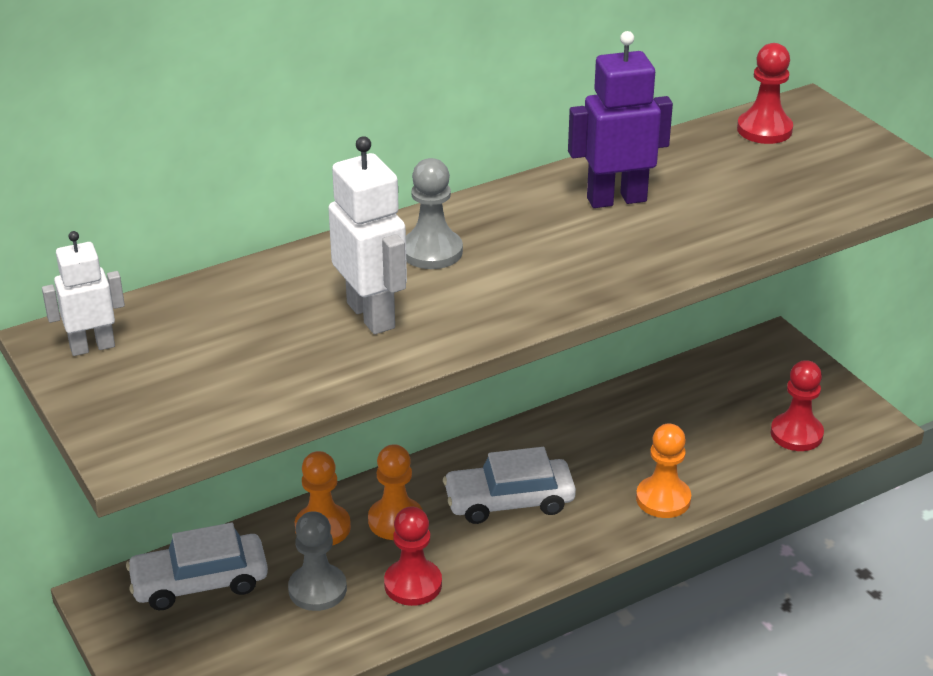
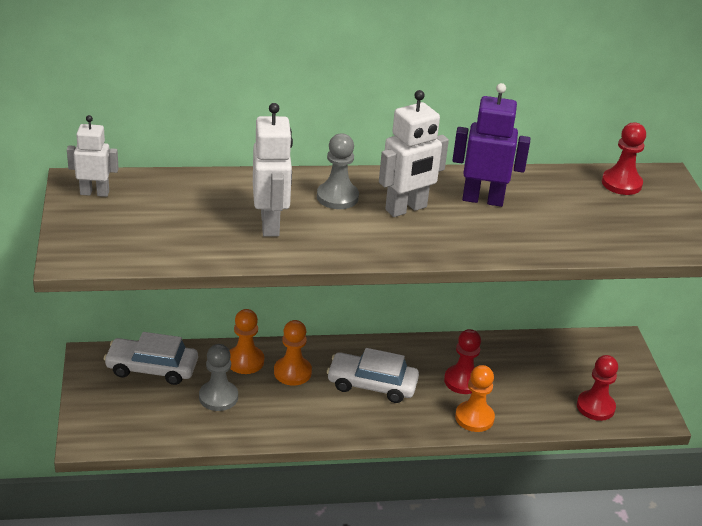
camera: 20 degrees right, 0 degrees up
(413, 584) = (278, 414): red pawn -> red pawn (462, 381)
(531, 240) = (406, 209): none -> white robot

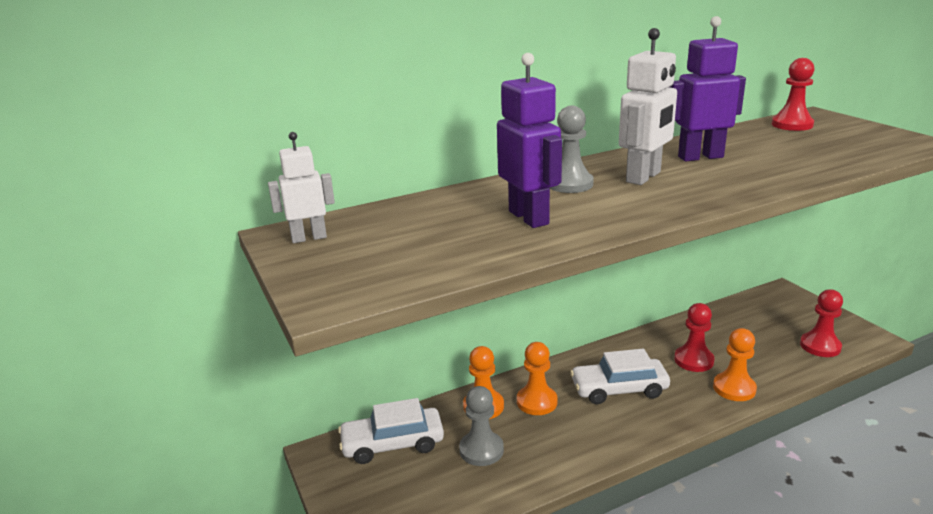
camera: 15 degrees left, 10 degrees down
(270, 224) = (529, 217): white robot -> purple robot

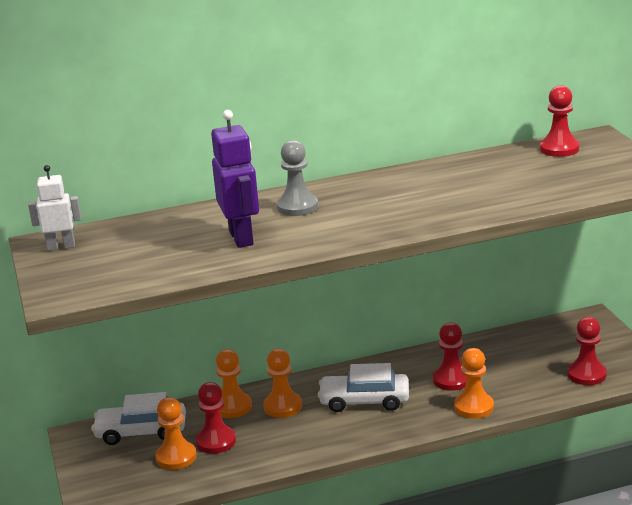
camera: 10 degrees right, 0 degrees up
(443, 474) = (176, 457): none -> orange pawn
(481, 450) = (216, 441): grey pawn -> red pawn
(644, 177) = (366, 203): white robot -> none
(700, 157) = (435, 183): purple robot -> none

